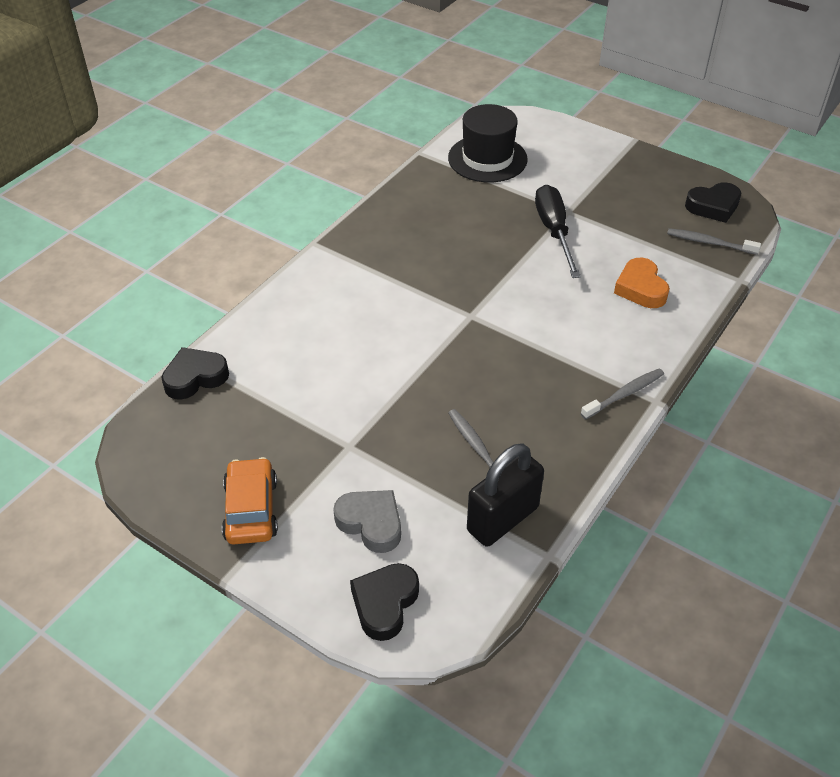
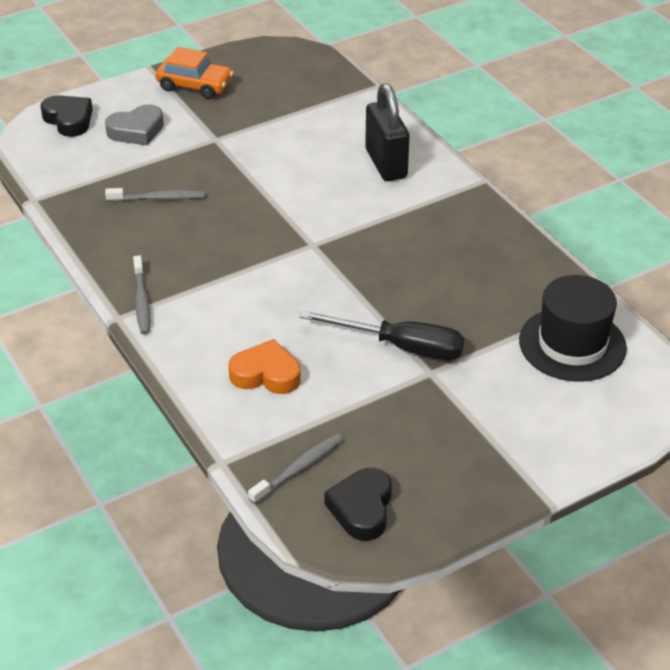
camera: 115 degrees right, 5 degrees down
(195, 377) = (347, 86): black heart -> none
(502, 519) = (83, 189): black padlock -> black padlock (386, 164)

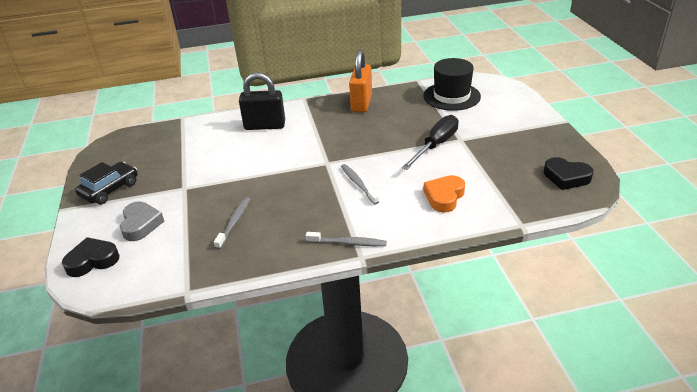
camera: 70 degrees left, 5 degrees down
(195, 86) = (110, 189): orange car -> black car
(298, 468) = (531, 195): grey toothbrush -> grey toothbrush (358, 184)
(496, 244) = (361, 103): none -> orange padlock

